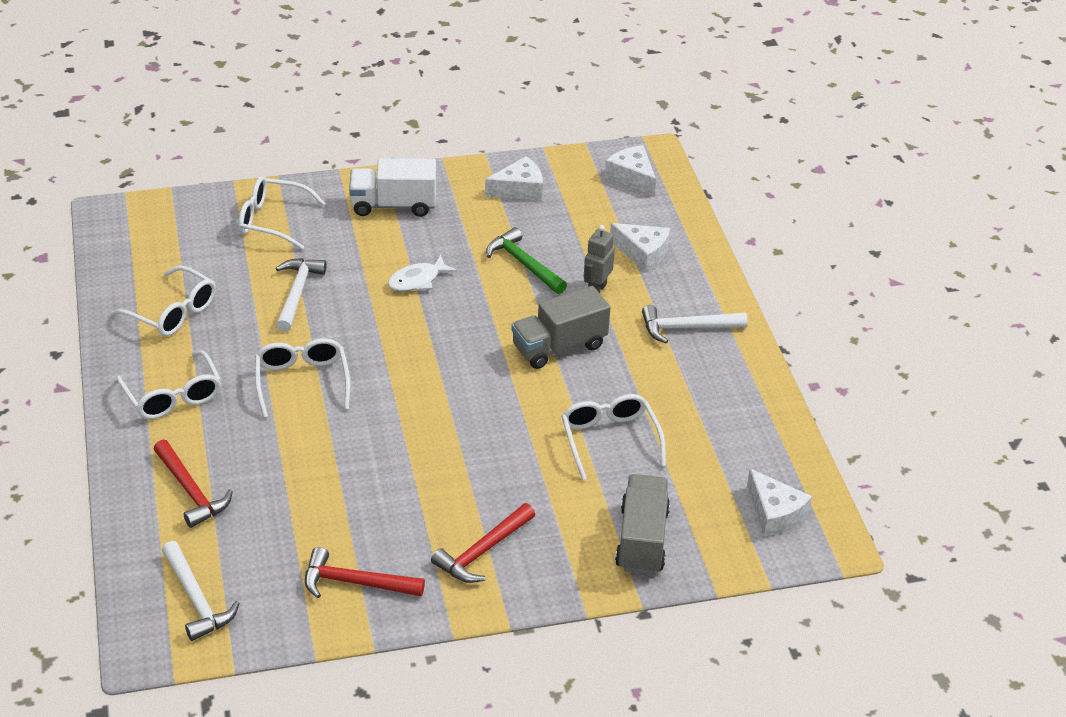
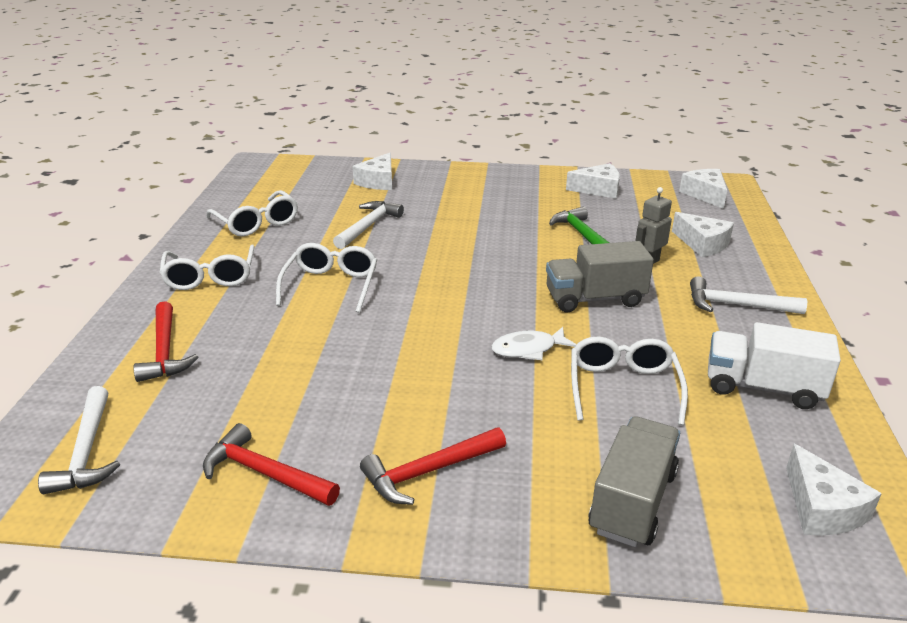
camera: 20 degrees right, 10 degrees down
(272, 220) = (378, 181): white glasses -> white cheese
(393, 205) = (484, 185): white truck -> white truck (762, 387)
(417, 280) = (479, 233): white fish -> white fish (528, 349)

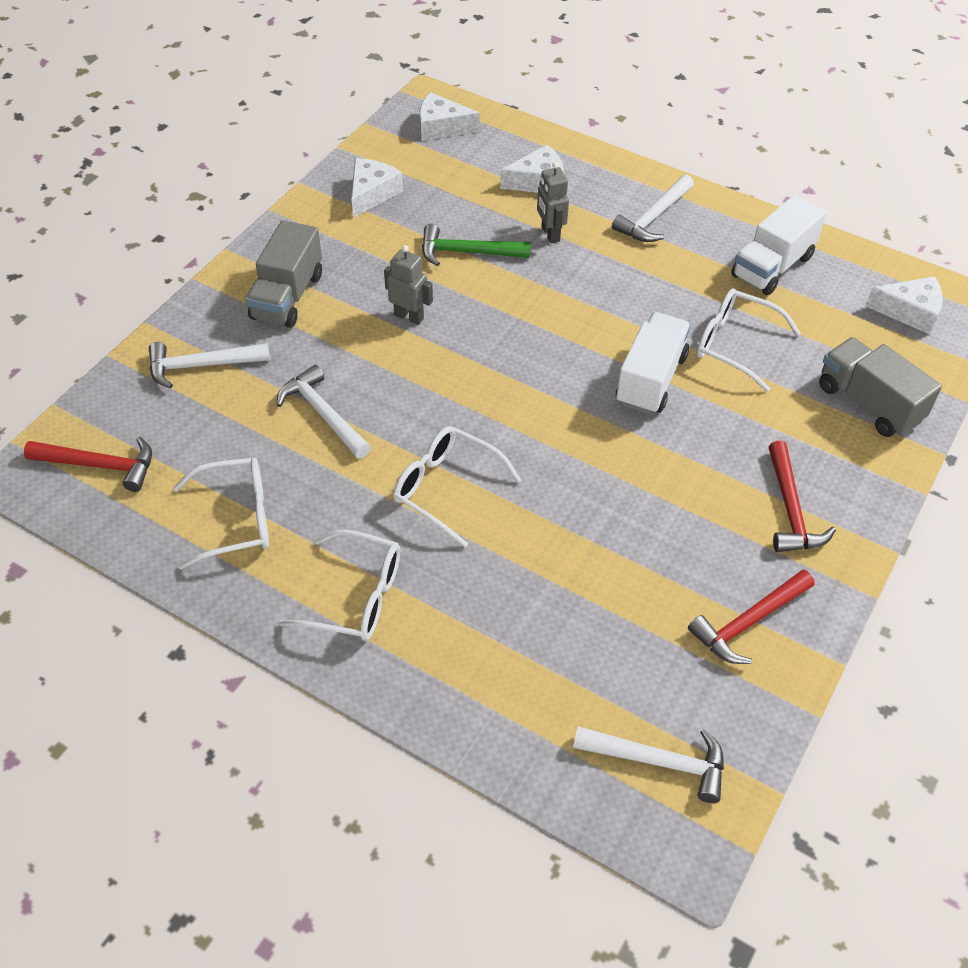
camera: 65 degrees left, 20 degrees up
(165, 351) = (505, 669): red hammer -> red hammer (100, 465)
(378, 181) = (201, 366): white cheese -> white hammer
(490, 231) = (409, 316): none -> grey robot
(528, 349) = (650, 379): white fish -> white truck
(595, 299) = (592, 299): grey truck -> grey truck (287, 296)

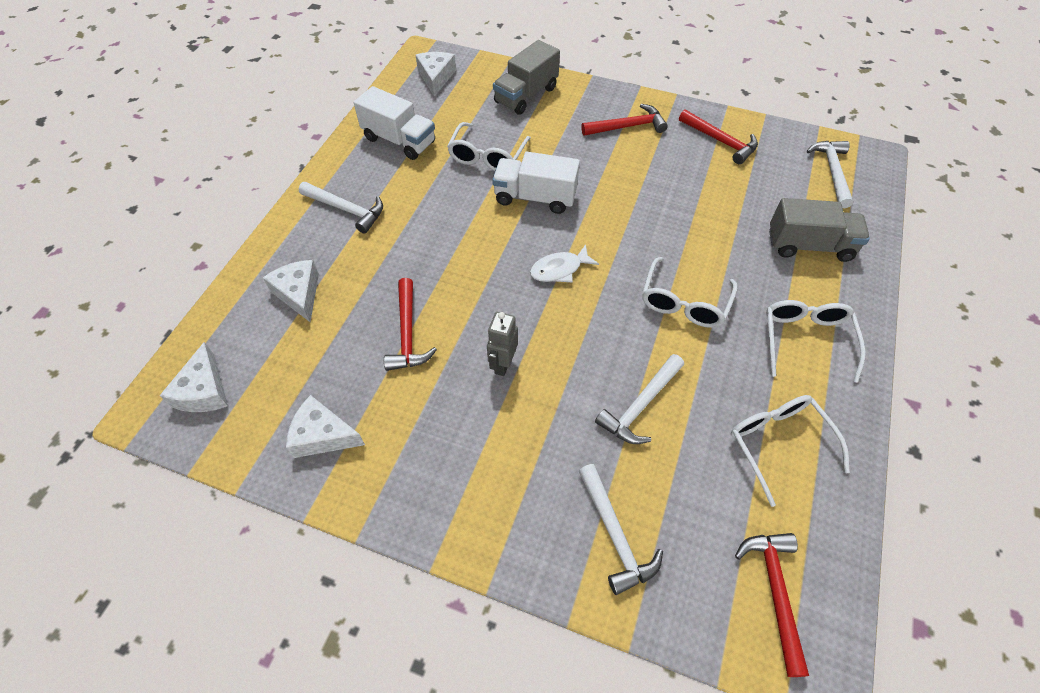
camera: 100 degrees left, 5 degrees up
(287, 296) = (497, 478): grey truck -> grey truck (809, 245)
(467, 252) = (408, 333): green hammer -> red hammer
(525, 382) = (559, 269): none -> white fish
(550, 234) = (375, 276): grey robot -> none

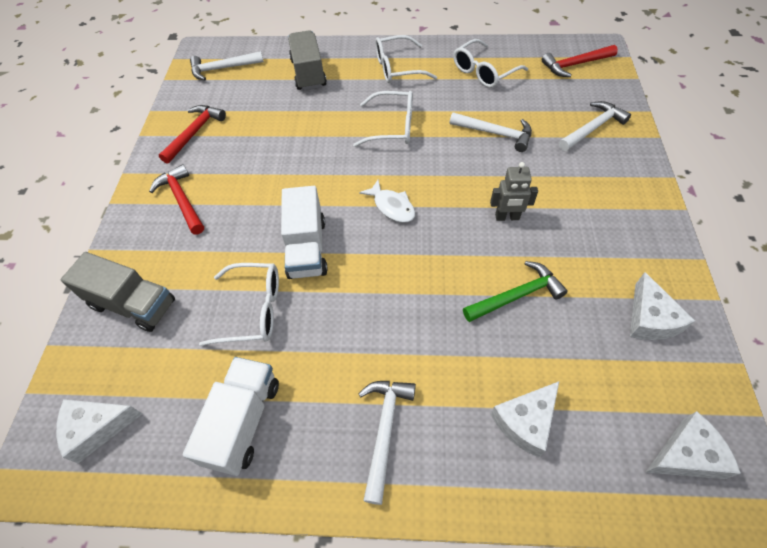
camera: 105 degrees left, 0 degrees up
(408, 333) = (516, 295): red hammer -> green hammer

